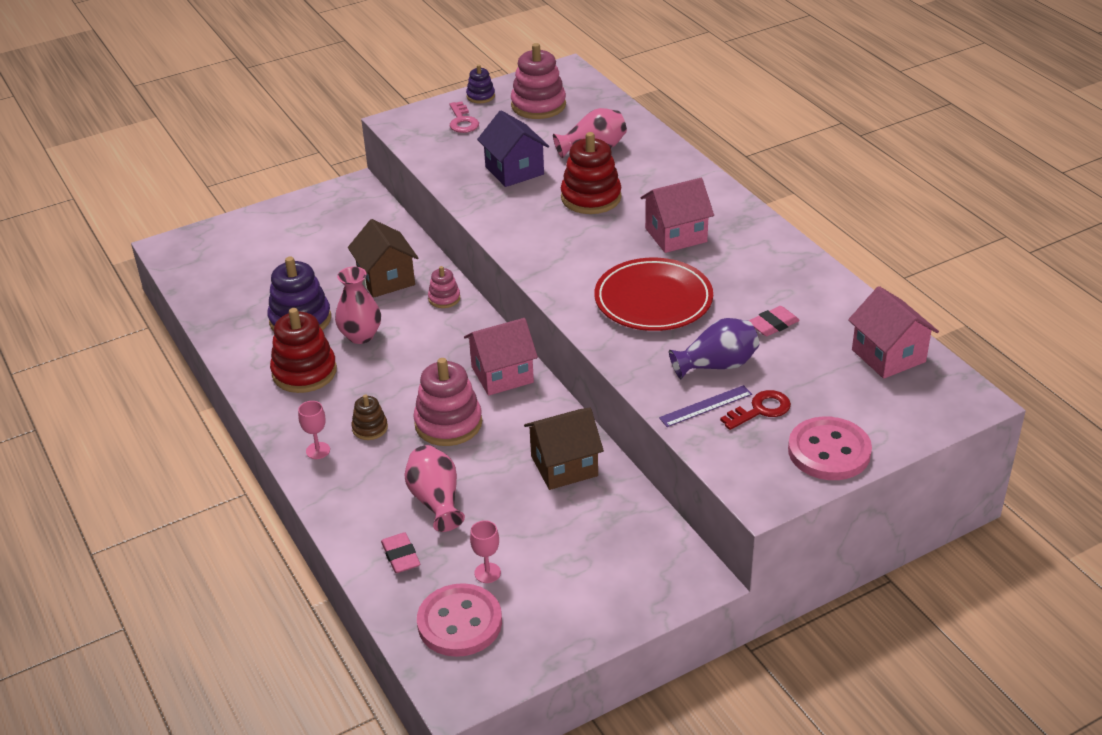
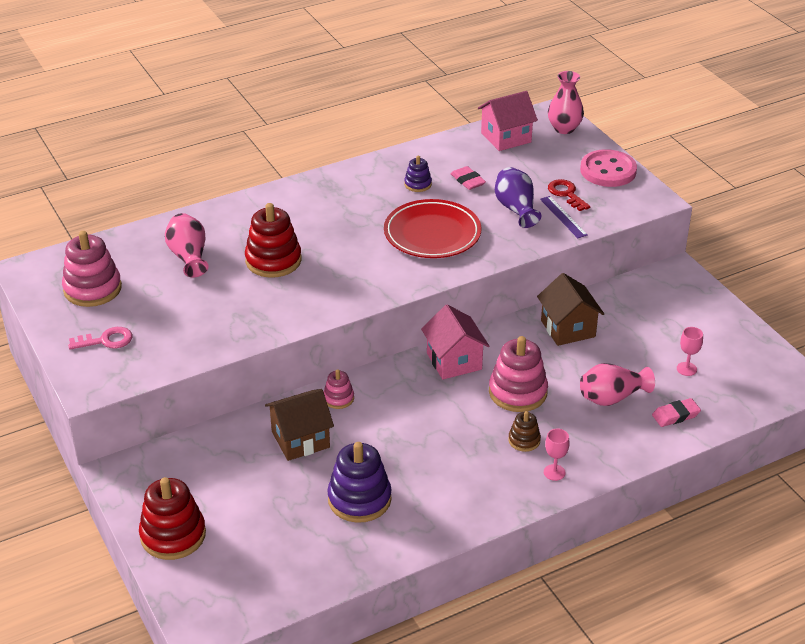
camera: 90 degrees left, 0 degrees up
(304, 372) = (443, 490): red stacking toy -> red stacking toy (173, 535)
(360, 336) = (390, 453): pink vase -> pink vase (564, 128)
(459, 622) = (738, 382): pink button -> none
(480, 96) = (57, 328): purple stacking toy -> purple stacking toy (418, 184)
(514, 170) = (214, 305): purple house -> none
(675, 235) = (341, 218): pink house -> none

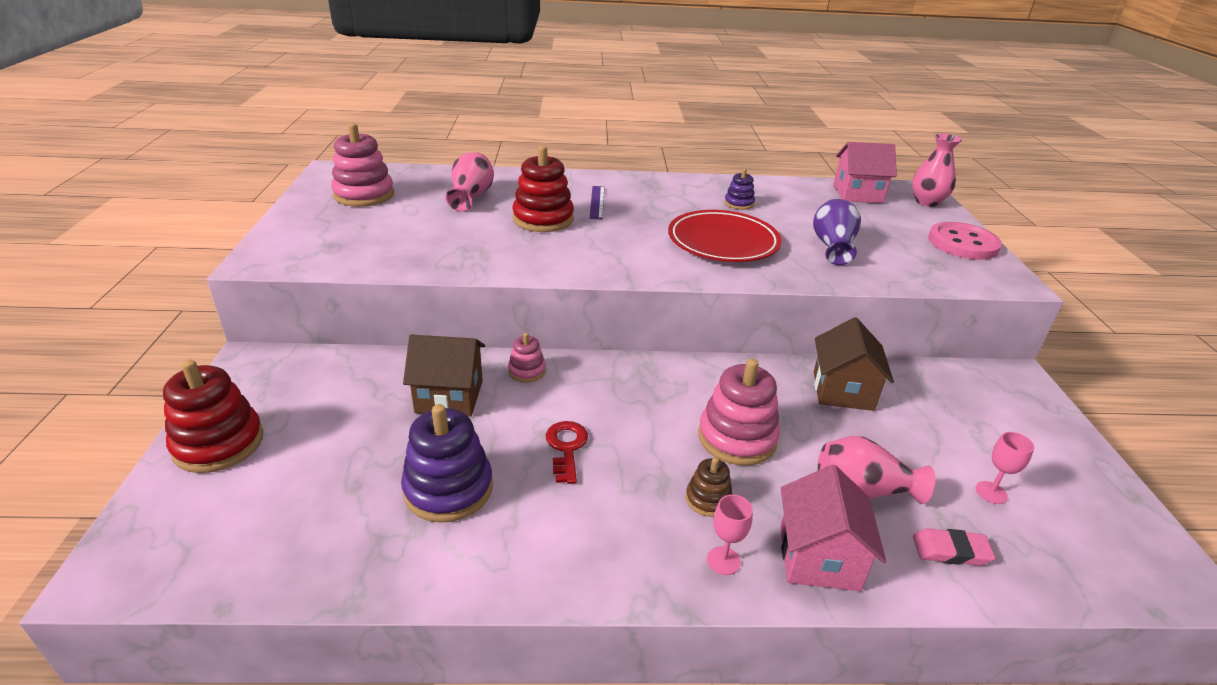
camera: 25 degrees right, 5 degrees down
(106, 340) = (323, 231): pink key -> none
(454, 361) = (682, 379): pink house -> pink house (818, 557)
(468, 181) = (793, 213): pink eraser -> none
(563, 217) = (885, 267): purple ruler -> purple ruler (597, 202)
(566, 194) = (901, 250): red key -> red key (566, 448)

